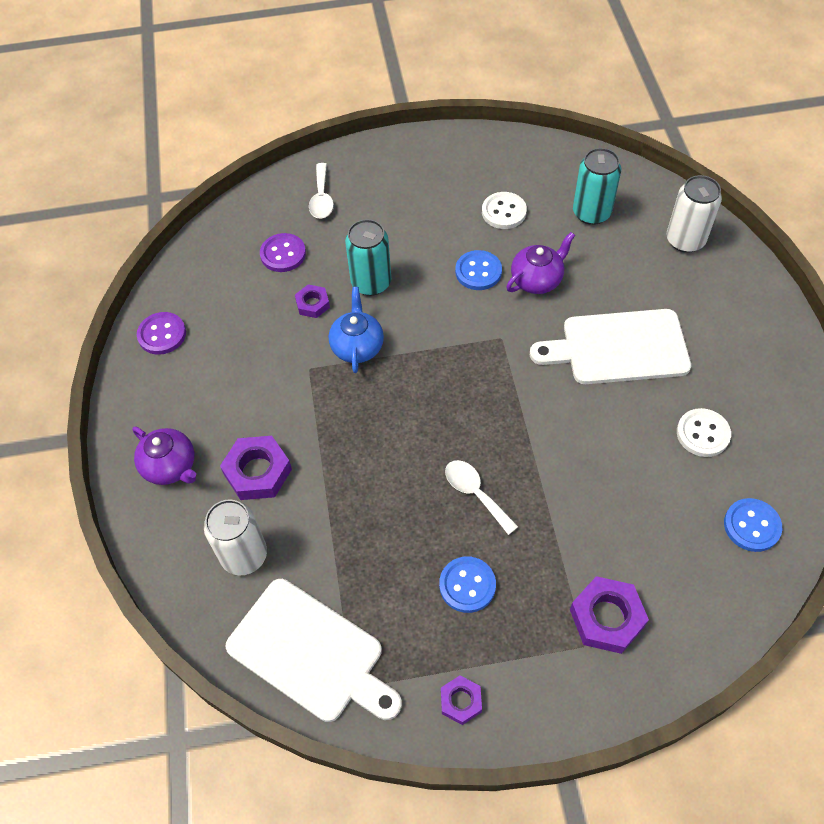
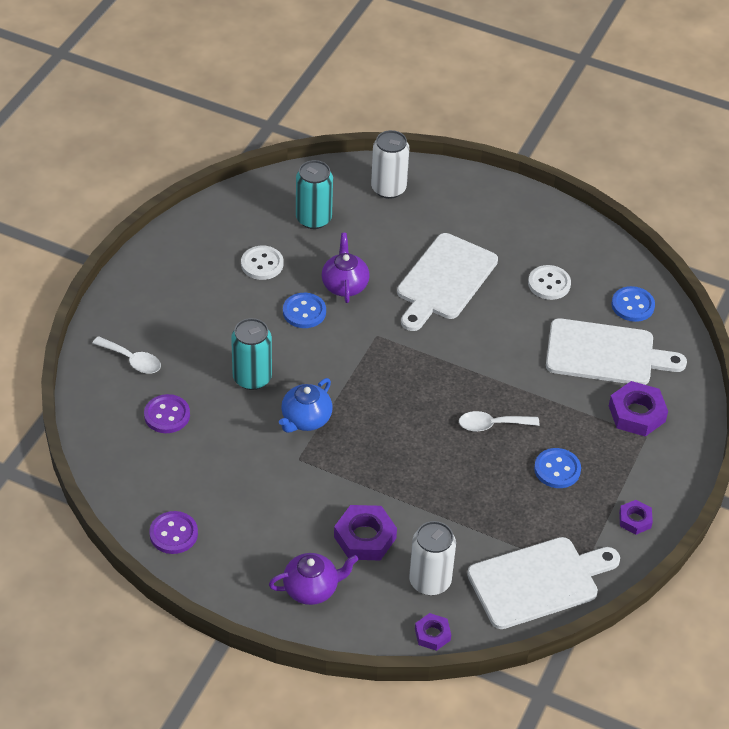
camera: 60 degrees left, 10 degrees down
(313, 304) = (237, 424): purple nut -> purple nut (432, 634)
(357, 347) = (305, 419): blue teapot -> blue teapot turned 90 degrees counterclockwise
(660, 540) = (606, 354): none -> white cutting board

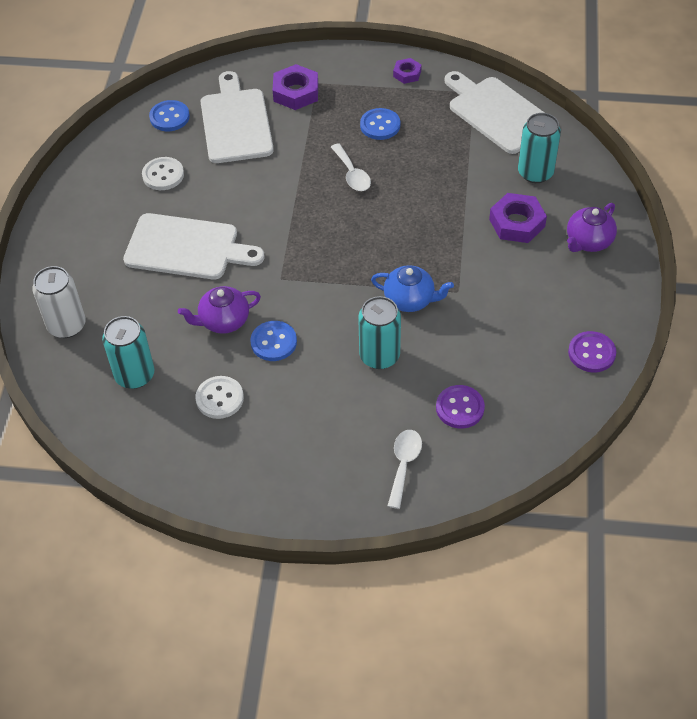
camera: 105 degrees left, 5 degrees up
(311, 589) = (588, 241): purple teapot -> purple teapot turned 105 degrees counterclockwise
(430, 581) = (535, 173): white can -> turquoise can
(432, 634) = (583, 159): purple nut -> none

